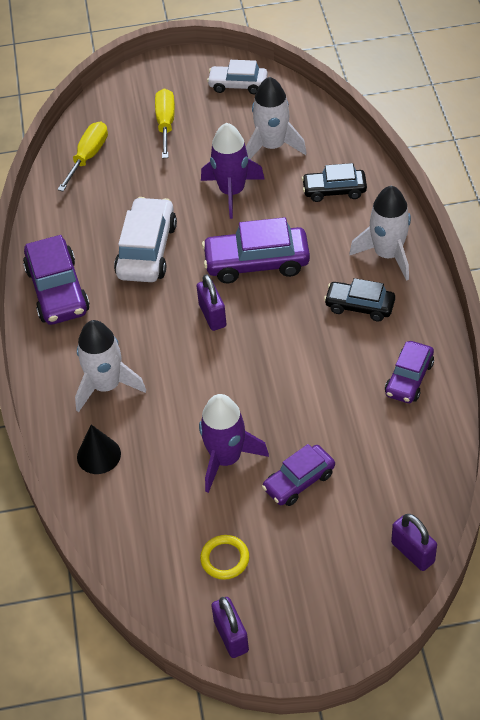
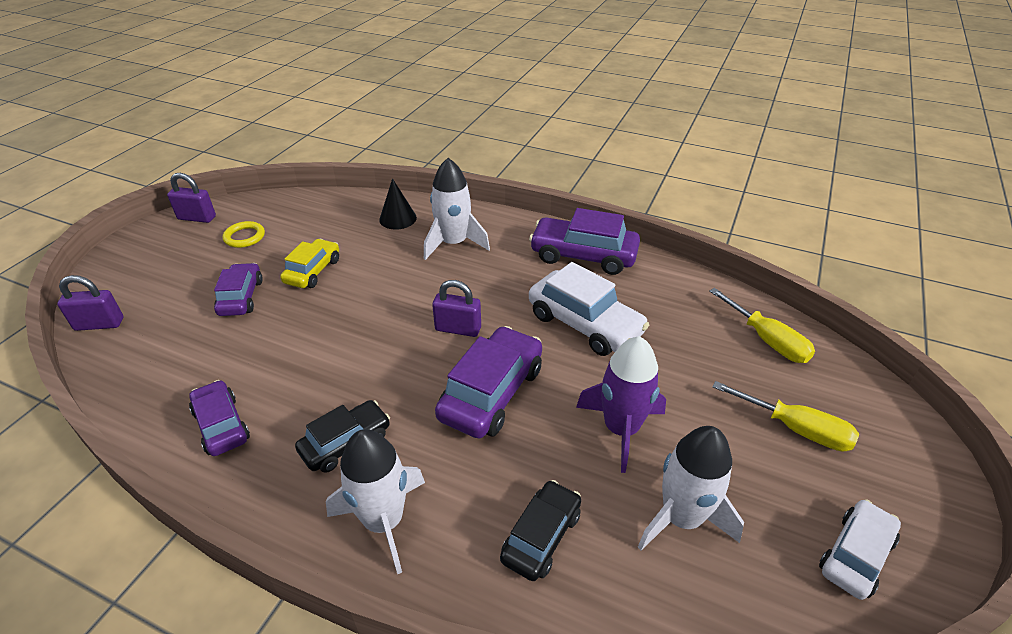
camera: 120 degrees right, 10 degrees down
(226, 458) = (313, 271): purple rocket -> yellow car

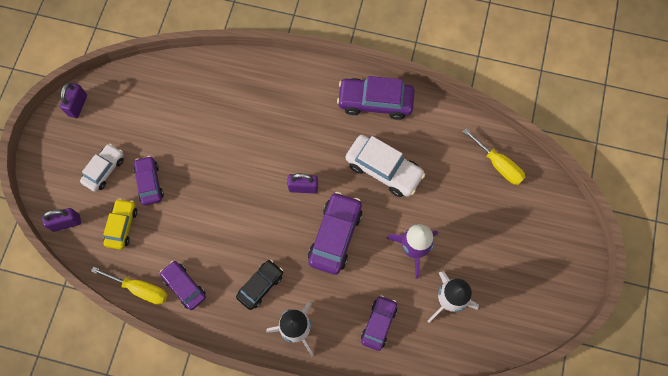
camera: 10 degrees left, 30 degrees up
(197, 218) = (78, 105): purple padlock -> purple padlock turned 75 degrees counterclockwise
(244, 237) = (124, 121): yellow ring -> none
(313, 271) = (189, 149): yellow car -> yellow car (122, 226)
(398, 218) = (232, 82): black cone -> none
(454, 243) = (281, 104): white rocket -> none
(541, 536) = (378, 324): black car -> purple car
(796, 429) = (510, 232): yellow screwdriver -> yellow screwdriver (140, 289)
(855, 555) = (533, 306): white car -> white car (104, 170)

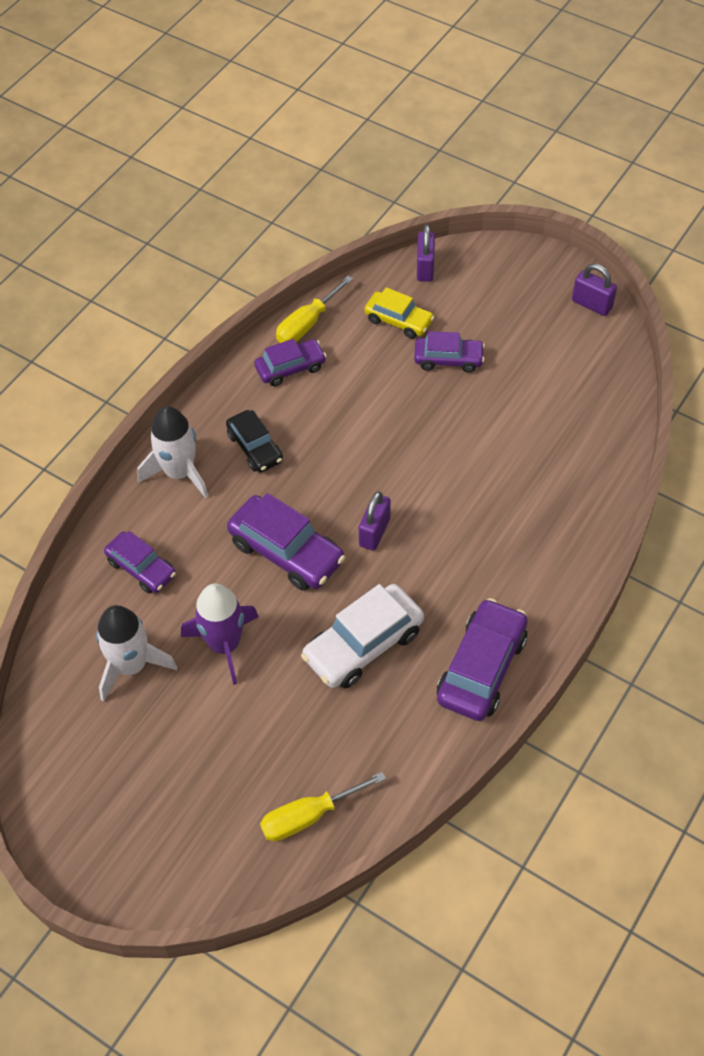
camera: 110 degrees right, 15 degrees down
(104, 170) = (485, 316): white car -> none

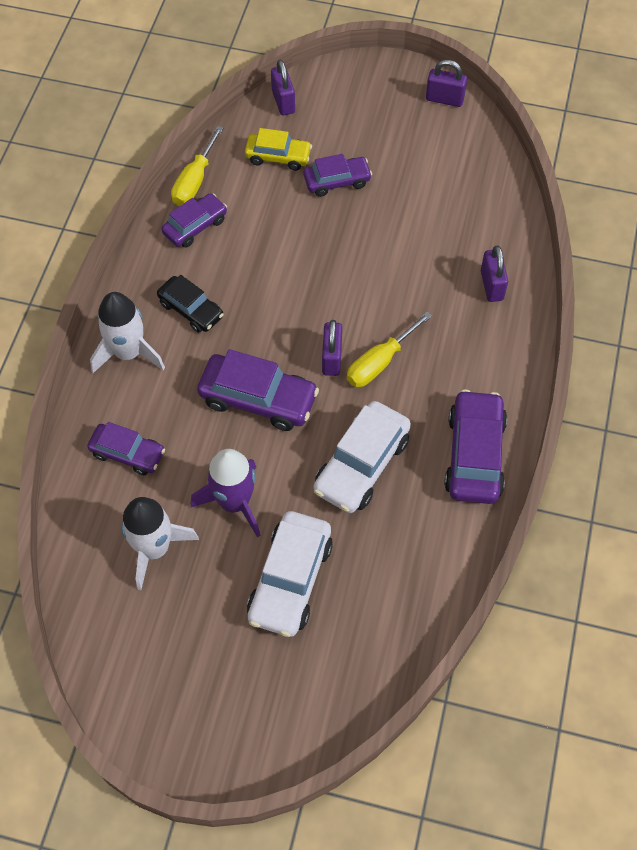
camera: 20 degrees left, 5 degrees up
(249, 735) = (290, 580): none -> white car
(308, 816) = (373, 637): yellow screwdriver -> yellow screwdriver (379, 362)
(567, 504) = (491, 285): none -> purple padlock

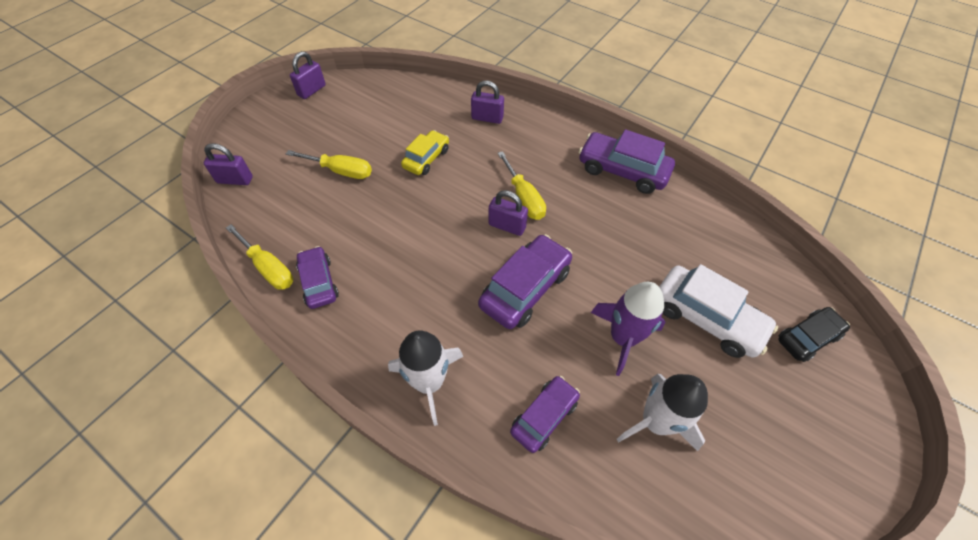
camera: 70 degrees left, 5 degrees down
(191, 310) = (408, 313): black car -> black car (807, 338)
(278, 157) = (288, 200): yellow car -> yellow car (426, 158)
(337, 181) = (341, 171): purple car -> yellow screwdriver
(361, 464) = (611, 237): white car -> none

